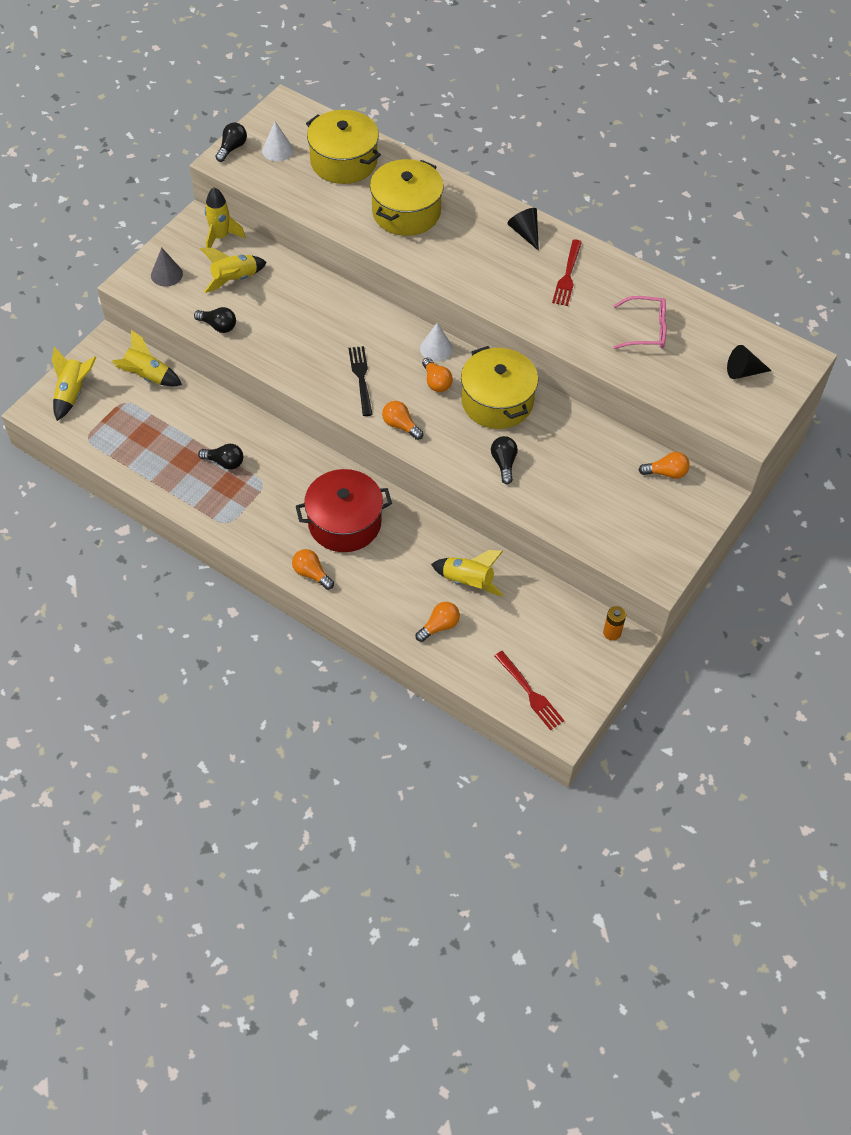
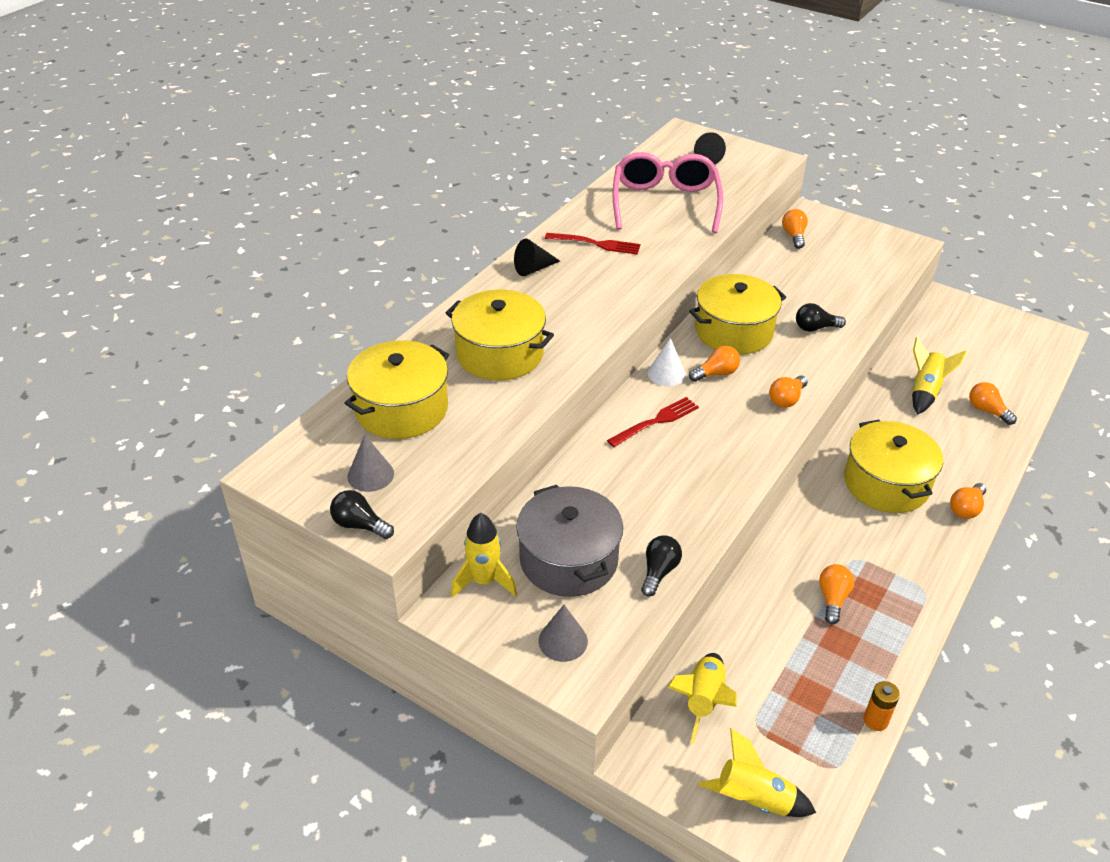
camera: 90 degrees left, 15 degrees down
(224, 462) = (833, 599): black light bulb -> orange light bulb
(235, 279) = (568, 559): yellow rocket -> grey pot
(277, 150) = (370, 475): white cone -> grey cone
(344, 522) = (886, 483): red pot -> yellow pot
(361, 378) = (723, 432): black fork -> none
(530, 692) = (1030, 354): red fork -> red fork (656, 421)
(612, 632) = (942, 306): orange battery -> orange battery (875, 720)
(646, 330) = (665, 202): pink glasses -> pink glasses, size x1.69

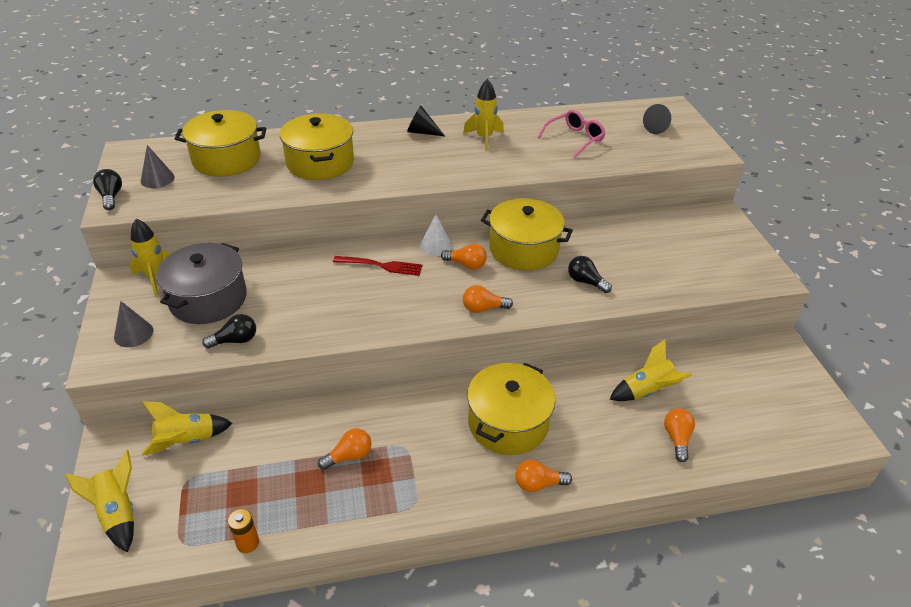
camera: 45 degrees right, 0 degrees up
(596, 244) = (484, 138): red fork -> yellow rocket
(665, 202) = (575, 139): pink glasses -> pink glasses, size x0.59
(794, 236) = (678, 220): orange light bulb -> none

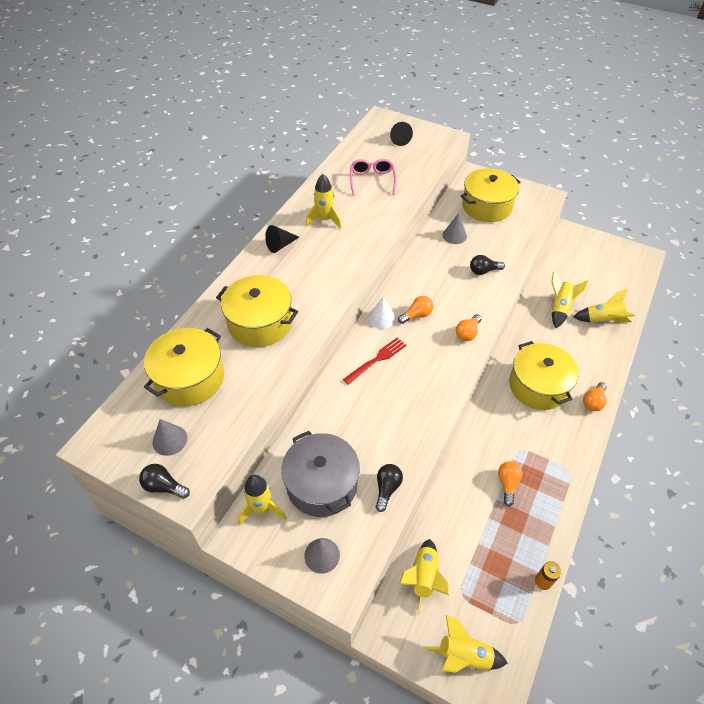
camera: 50 degrees left, 10 degrees up
(523, 249) = (427, 278): yellow pot -> yellow pot (487, 206)
(609, 240) = (454, 235): none -> grey cone
(677, 438) = (602, 320): orange light bulb -> yellow rocket

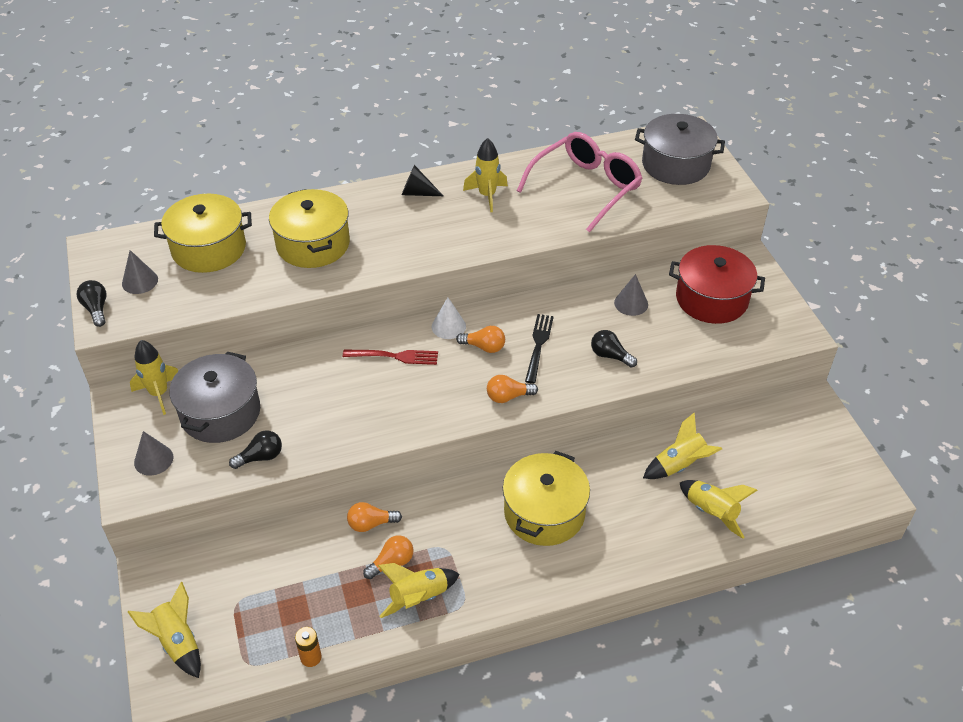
camera: 45 degrees right, 5 degrees down
(372, 180) = (586, 187): pink glasses -> pink glasses, size x1.69
(399, 139) = (675, 164): black cone -> grey pot
(423, 577) = (226, 564): yellow rocket -> yellow rocket (419, 597)
(442, 292) = (538, 345): none -> black fork
(487, 206) = (711, 299): yellow pot -> red pot
(593, 402) = (580, 572): orange light bulb -> orange light bulb (371, 524)

